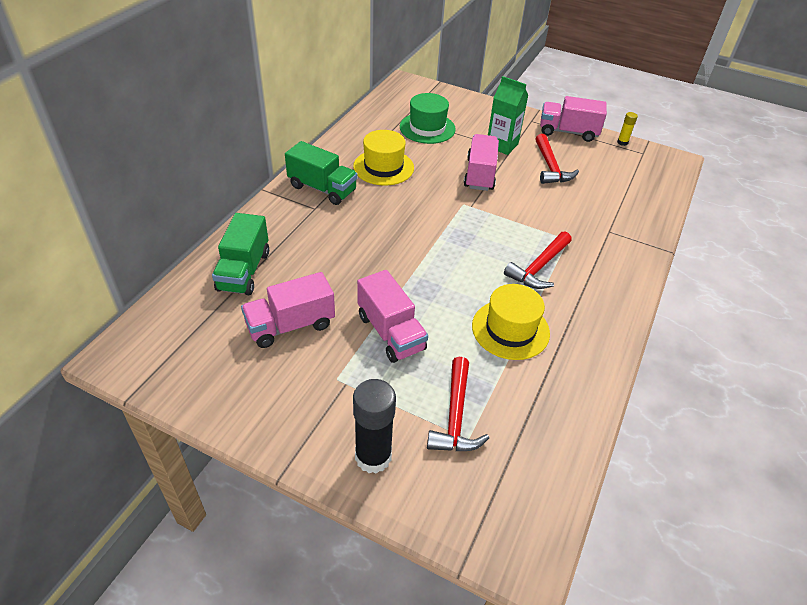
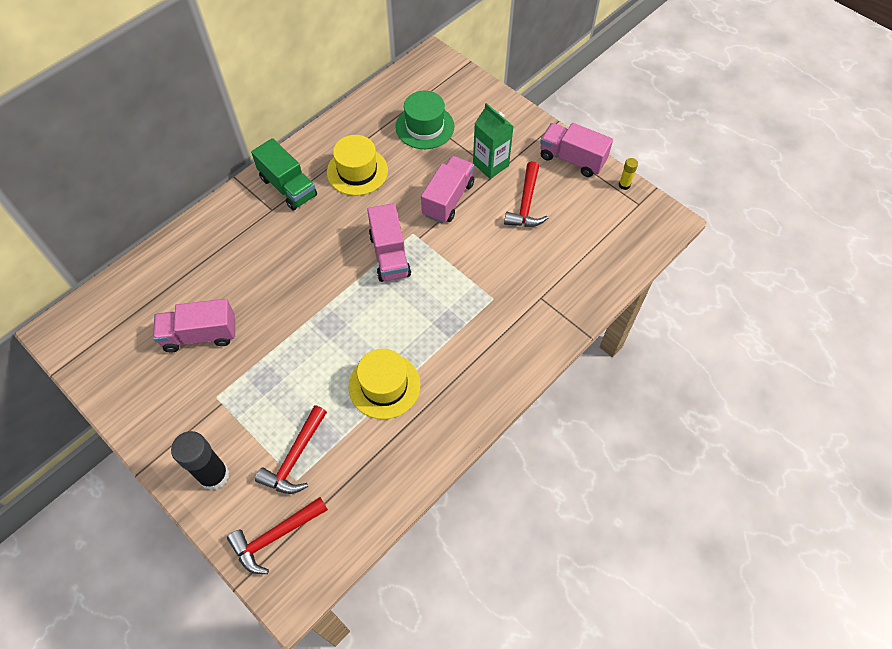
camera: 20 degrees right, 15 degrees up
(244, 271) = (183, 268): green truck -> none
(390, 332) = (279, 363): pink truck -> pink truck (389, 255)
(538, 267) = (446, 325): red hammer -> red hammer (275, 536)

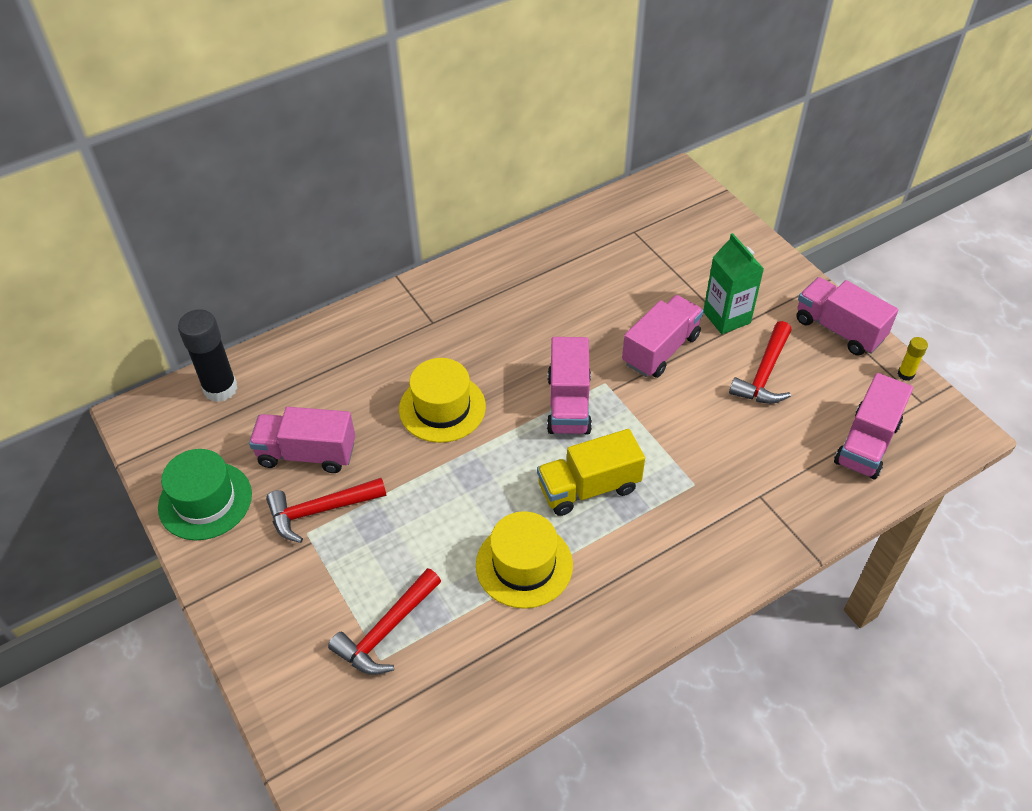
camera: 15 degrees right, 10 degrees down
(214, 475) = (279, 629): black glue stick -> black glue stick (220, 389)
(275, 536) = (336, 725): red hammer -> red hammer (320, 511)
(288, 187) = (459, 299): green truck -> none
(357, 171) = (551, 296): yellow hat -> yellow hat (442, 408)
(418, 317) = (588, 487): none -> yellow truck
(425, 127) = (649, 257): green hat -> green hat (205, 500)
(607, 243) = (866, 443): none -> pink truck

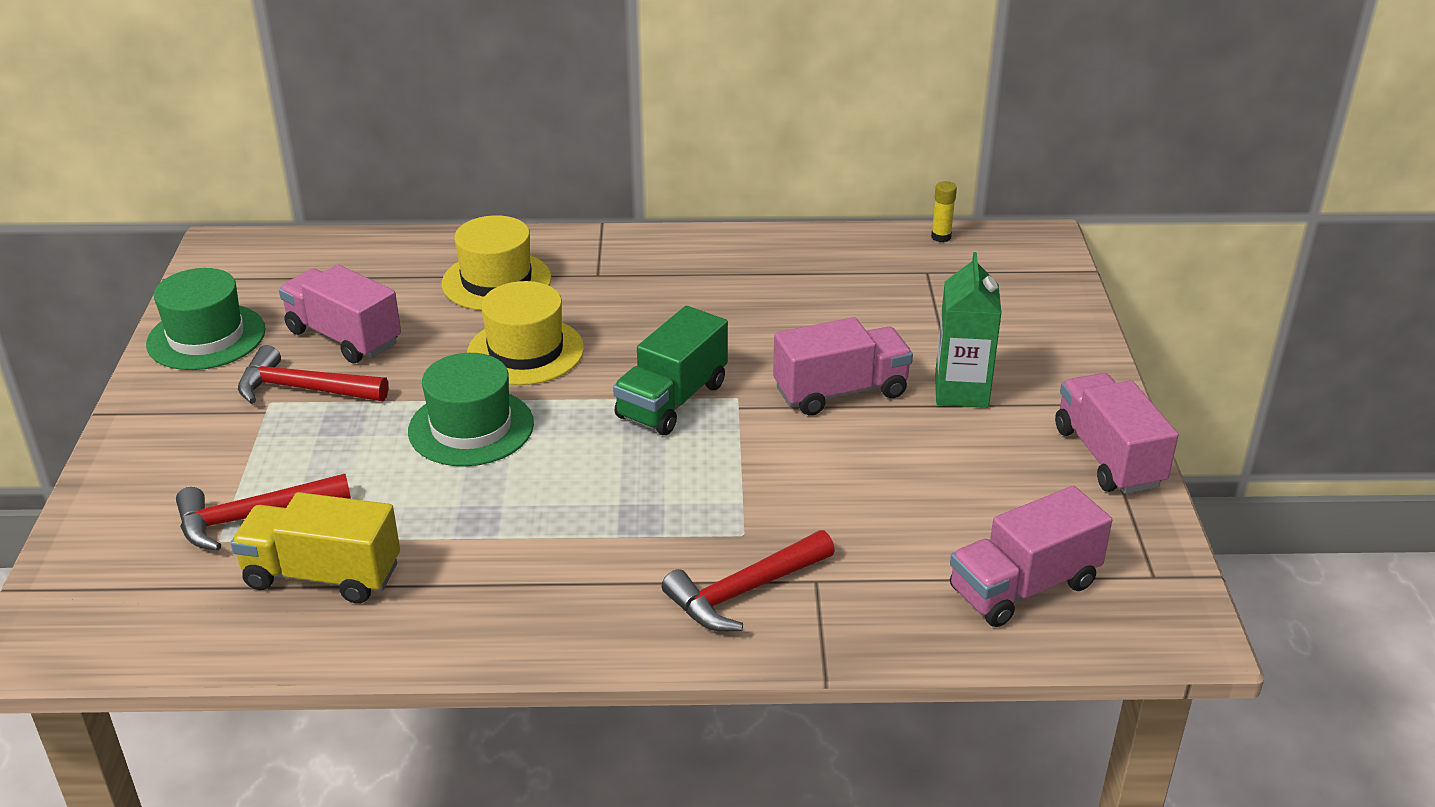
camera: 30 degrees right, 15 degrees down
(220, 389) = (321, 254): black glue stick -> none
(462, 486) = (471, 427): none -> green hat
(524, 565) = (459, 524): yellow hat -> yellow hat (496, 281)
(568, 404) = (672, 400): pink truck -> green truck
(588, 487) = (611, 485): yellow truck -> yellow truck (322, 575)
(764, 374) = (953, 463): red hammer -> red hammer (744, 592)
(905, 374) = (1159, 538): yellow glue stick -> yellow glue stick (941, 237)

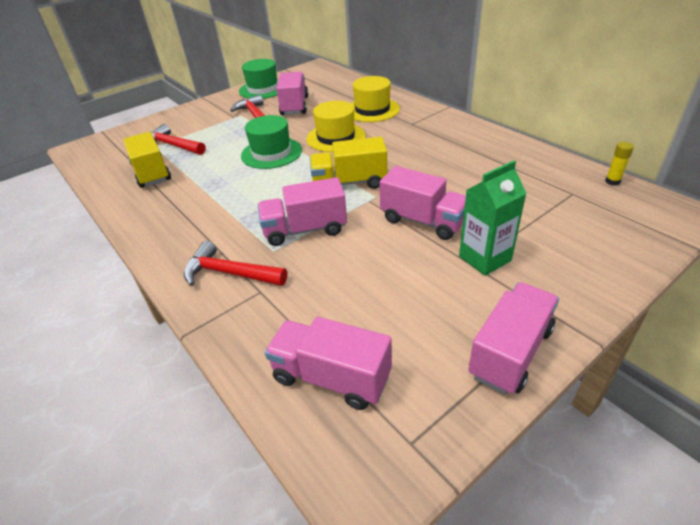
camera: 55 degrees right, 5 degrees up
(672, 400) = (349, 183): green truck -> yellow truck
(731, 488) = (305, 230): none -> pink truck

